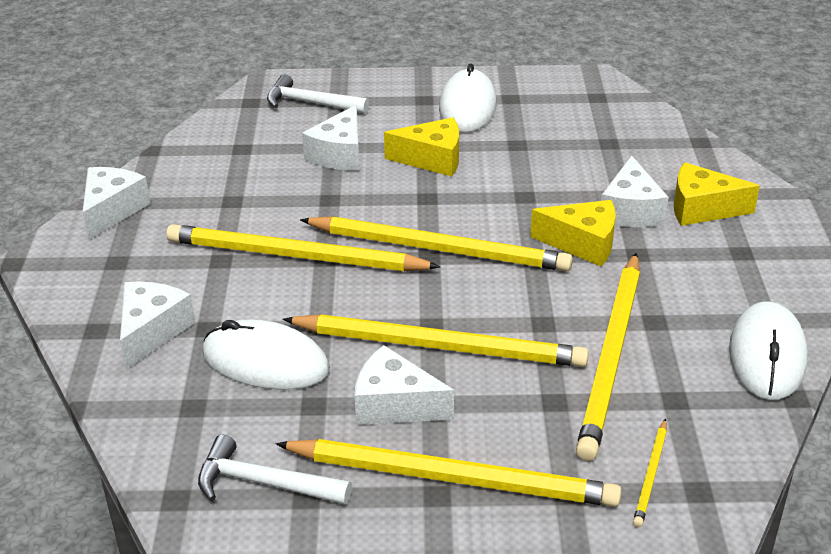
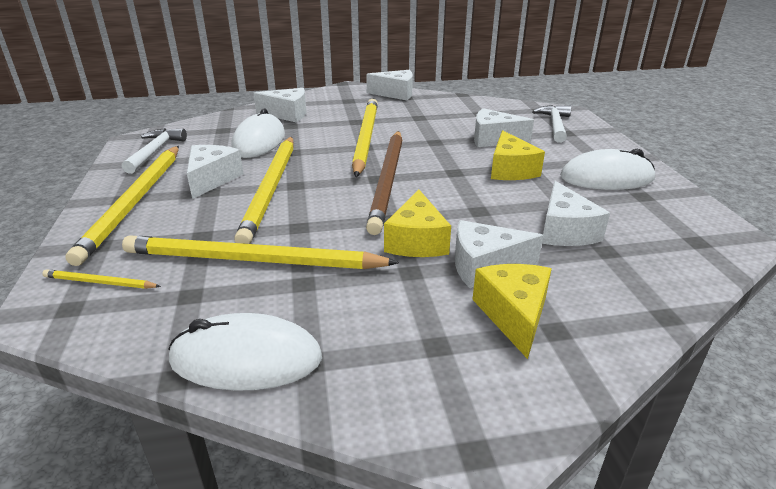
camera: 80 degrees right, 5 degrees down
(439, 249) = (388, 181): yellow pencil -> brown pencil
(572, 155) = (565, 231): none -> white cheese

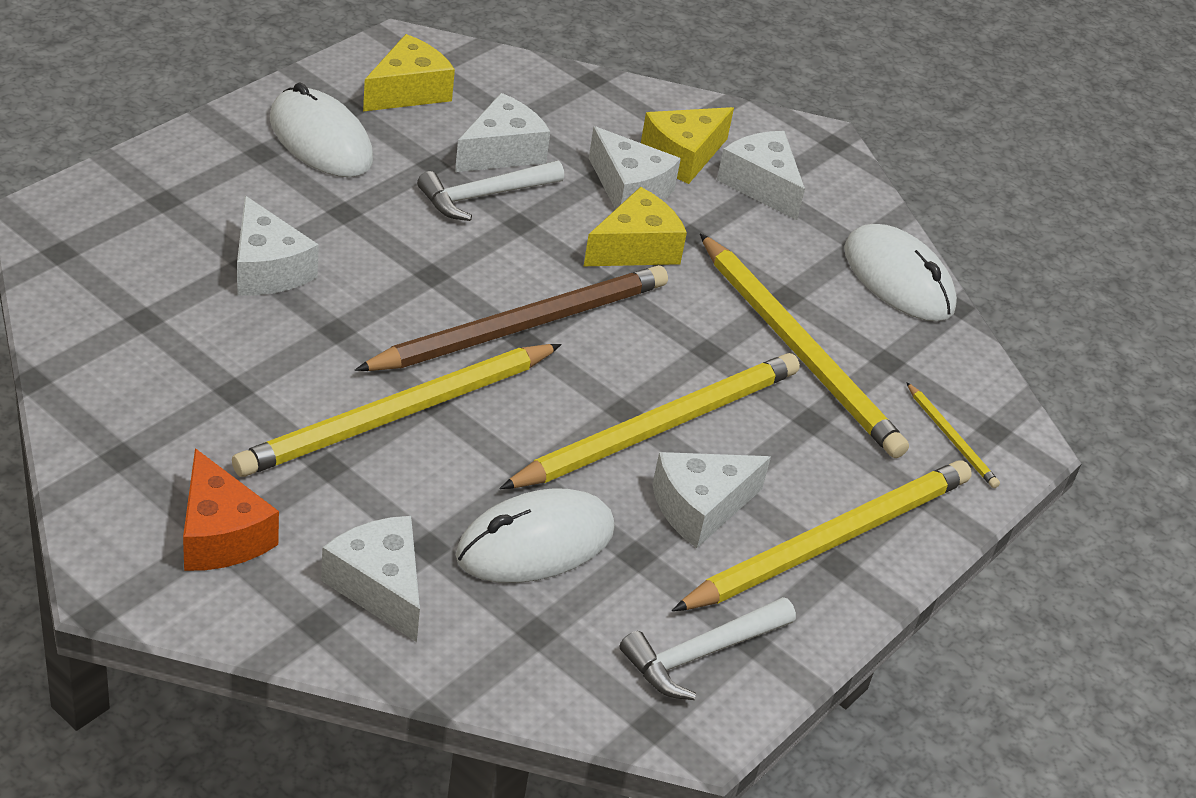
camera: 135 degrees left, 10 degrees up
(348, 101) = (221, 534): none -> orange cheese
(395, 94) = (110, 481): white cheese -> white cheese (761, 185)
(510, 170) = (374, 225): yellow cheese -> yellow cheese (408, 91)
(555, 125) = (137, 218): white hammer -> white hammer (485, 196)

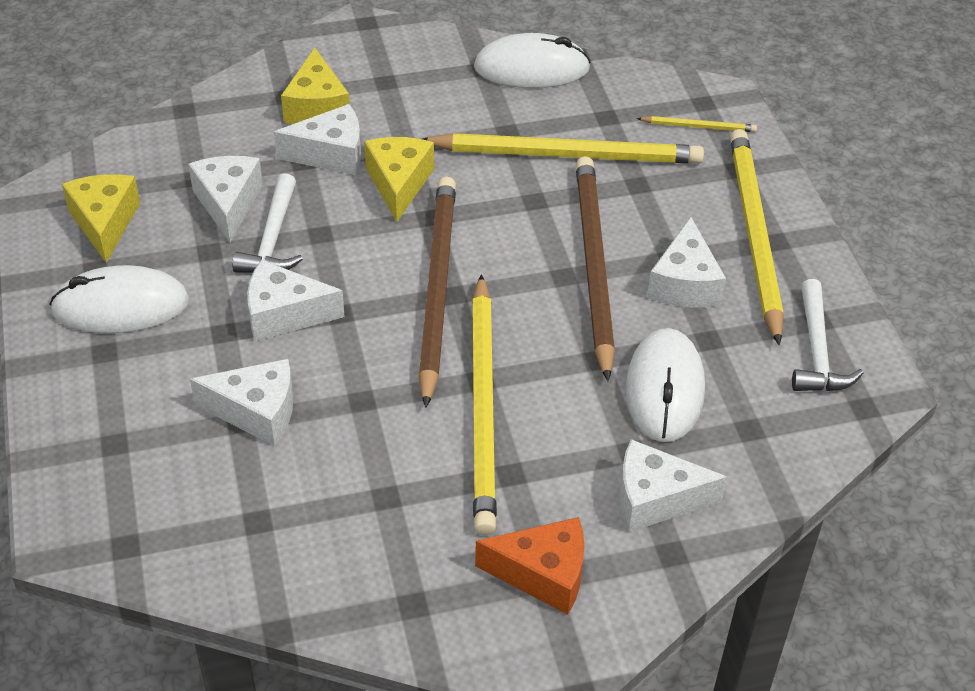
camera: 50 degrees left, 5 degrees up
(659, 427) = (593, 265): yellow pencil -> brown pencil
(761, 185) = (382, 83): white cheese -> white cheese (284, 314)

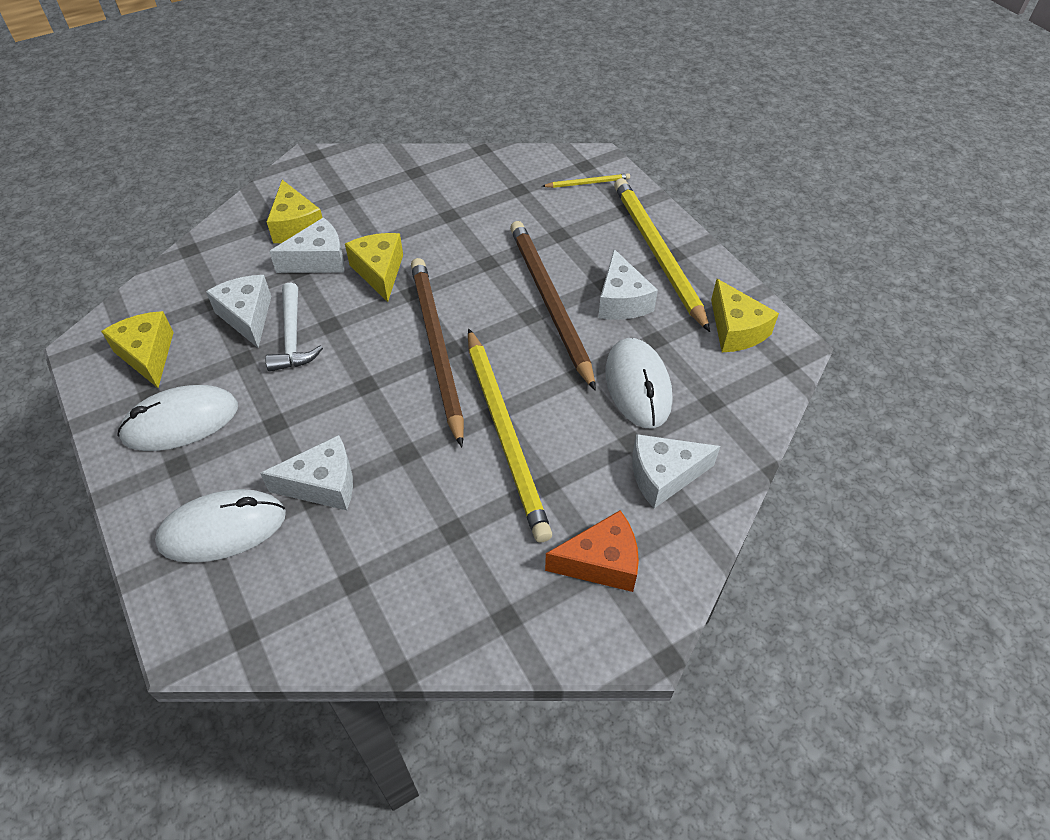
camera: 15 degrees left, 5 degrees up
(284, 314) = (321, 396): white cheese -> none
(531, 68) = (451, 165): white mouse -> white mouse (222, 529)
(567, 155) = (499, 223): yellow pencil -> none
(817, 351) = (736, 330): white hammer -> yellow cheese

